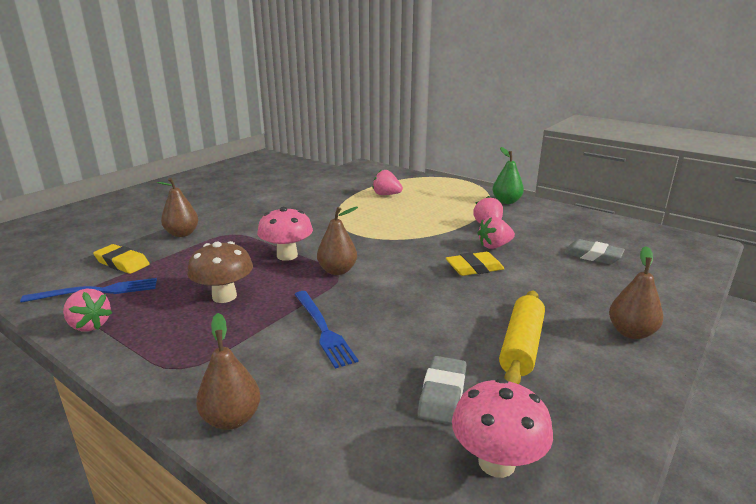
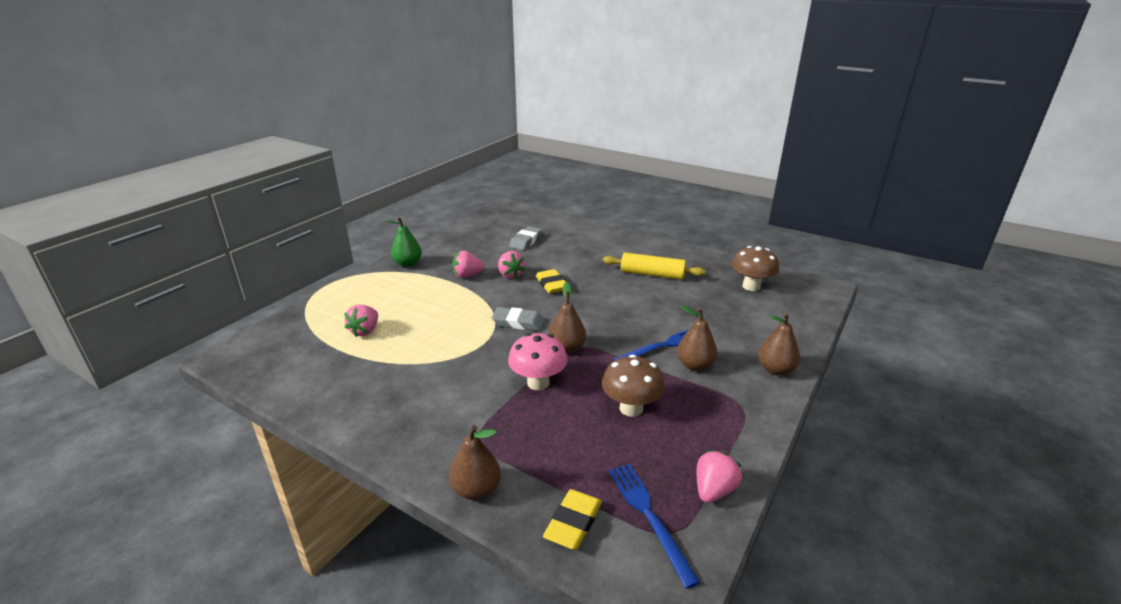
camera: 95 degrees left, 5 degrees up
(442, 394) = (710, 299): grey eraser -> grey eraser (518, 322)
(496, 462) = (751, 286): pink mushroom -> brown mushroom
(631, 332) = (625, 243): brown pear -> brown pear (694, 365)

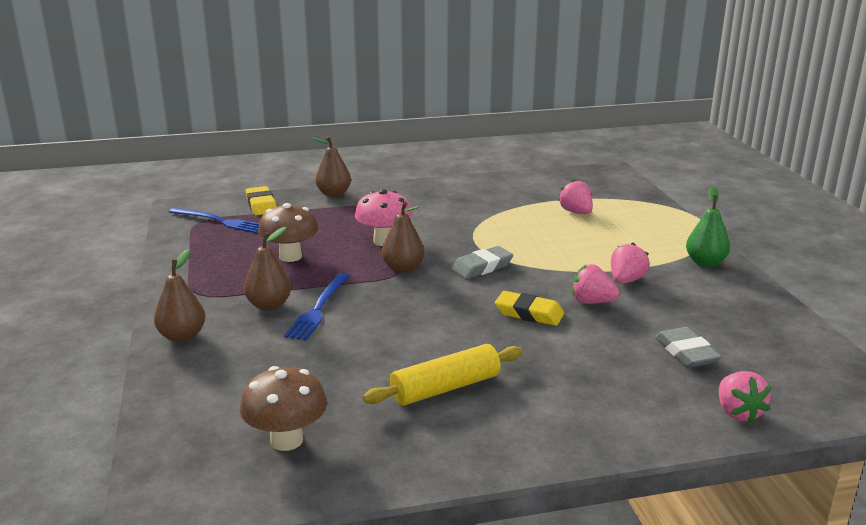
camera: 135 degrees right, 5 degrees down
(714, 490) = (186, 244): pink strawberry -> pink strawberry (738, 412)

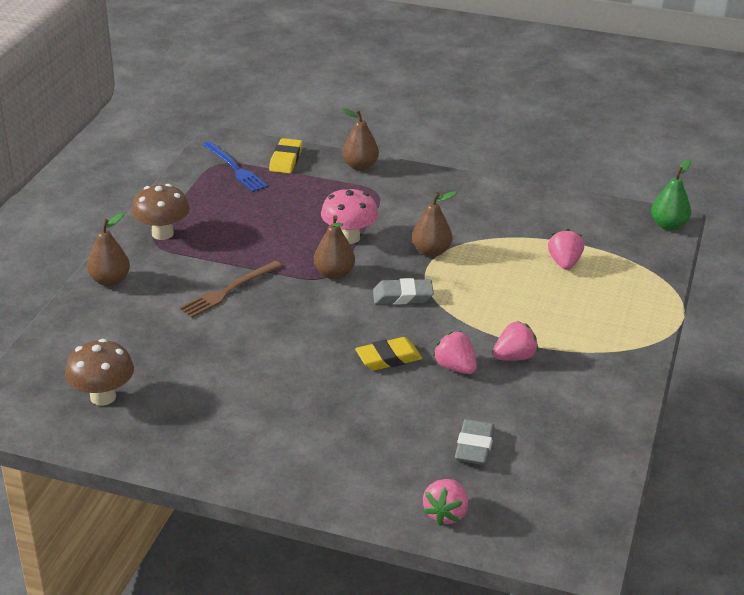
camera: 30 degrees right, 10 degrees up
(269, 305) = (195, 274): brown pear -> brown pear (431, 251)
(290, 256) = (256, 228): brown mushroom -> brown mushroom (162, 233)
(319, 308) = (229, 290): blue fork -> brown fork
(445, 388) = (249, 400): yellow rolling pin -> none
(529, 313) = (388, 358): yellow eraser -> yellow eraser turned 75 degrees counterclockwise
(705, 263) = (616, 366): green pear -> green pear (668, 225)

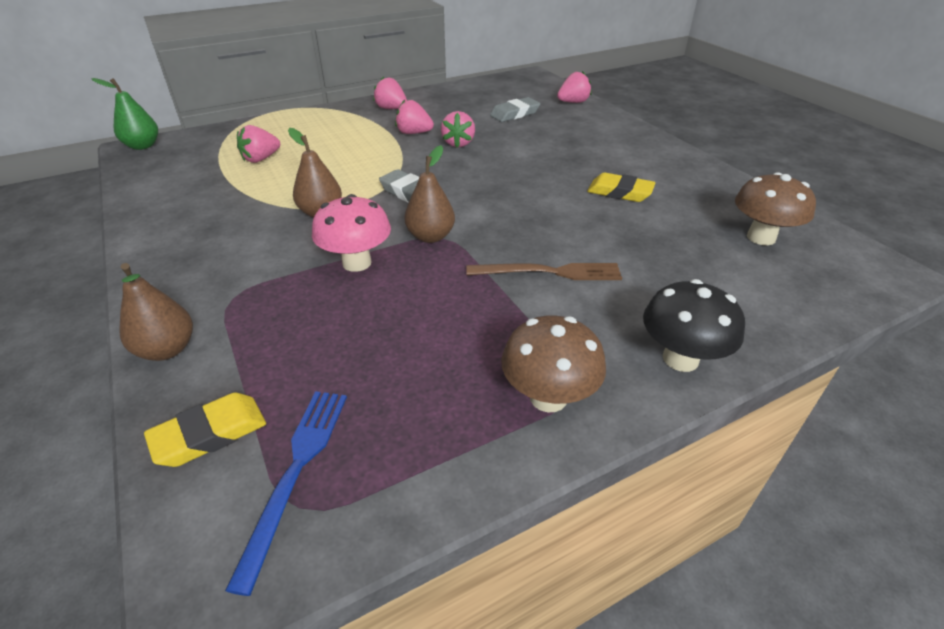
camera: 135 degrees left, 5 degrees up
(110, 280) = (680, 358): brown pear -> black mushroom
(388, 358) = (492, 165): yellow eraser -> yellow eraser (620, 192)
(599, 378) = (391, 109): none -> pink strawberry

